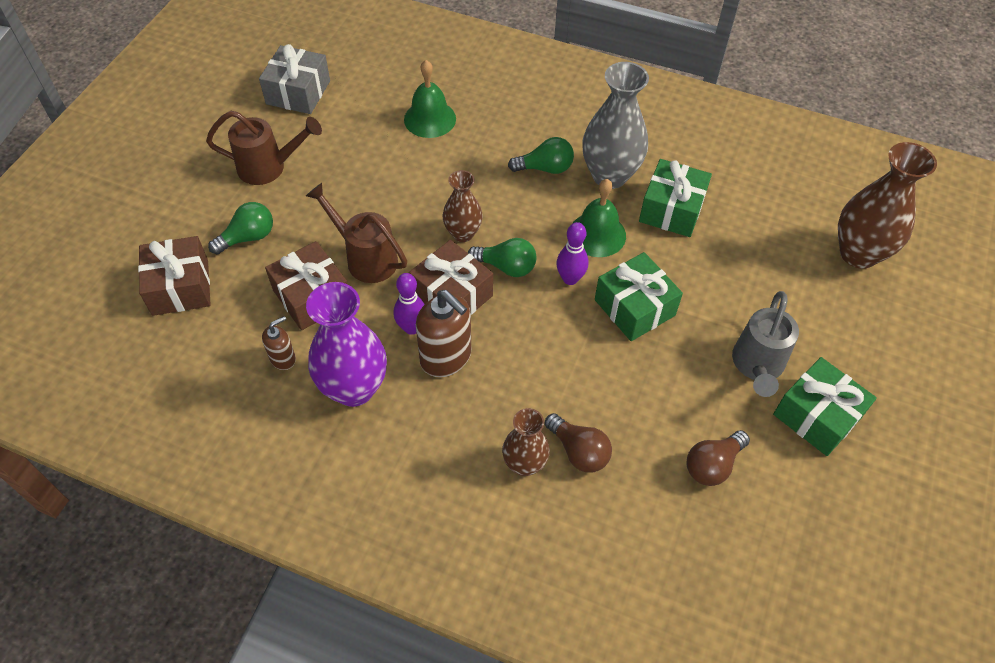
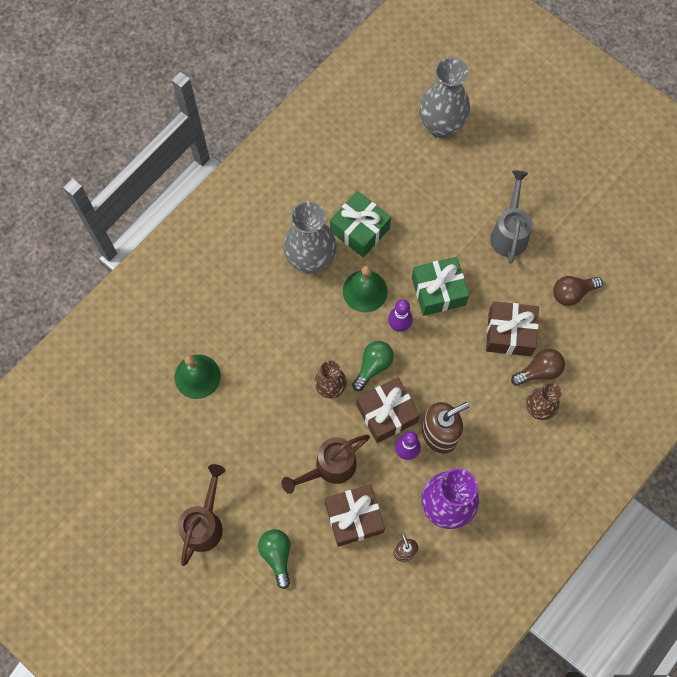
camera: 70 degrees left, 15 degrees up
(180, 287) = (310, 619): brown gift -> brown gift (509, 333)
(298, 92) = (121, 479): grey gift -> none
(545, 168) = (286, 304): green light bulb -> none
(712, 465) = (572, 293): brown light bulb -> brown light bulb turned 90 degrees clockwise
(757, 366) = (509, 233): grey watering can -> grey watering can turned 120 degrees counterclockwise
(817, 416) = (556, 215): green gift -> none
(858, 253) = (441, 126): brown vase -> grey vase

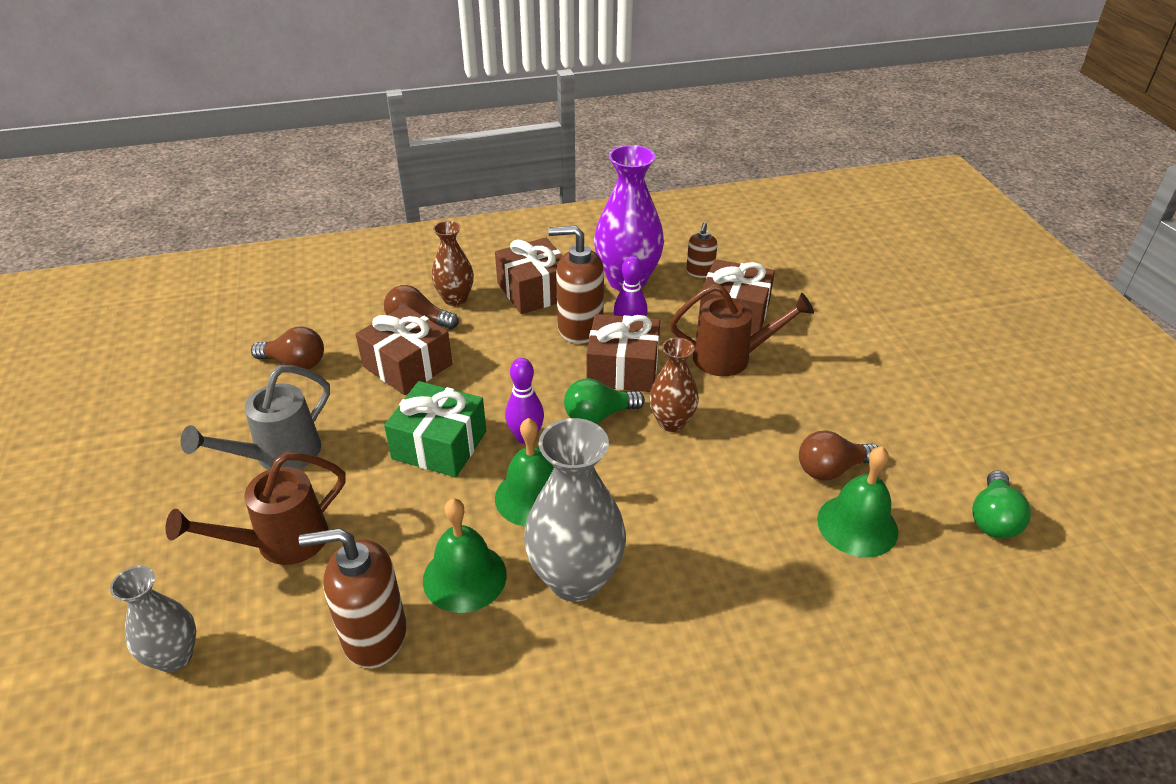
camera: 145 degrees left, 30 degrees down
(204, 523) = (922, 381): brown watering can -> brown watering can (281, 542)
(226, 408) = (831, 469): none -> brown light bulb
(277, 555) = (844, 323): green light bulb -> green light bulb (993, 518)
(359, 230) = (464, 577): green gift -> green bell
(373, 182) = (374, 635): none -> brown soap dispenser
(441, 126) = (174, 657): grey vase -> grey vase, size x0.59
(497, 452) = (534, 291): none -> brown gift

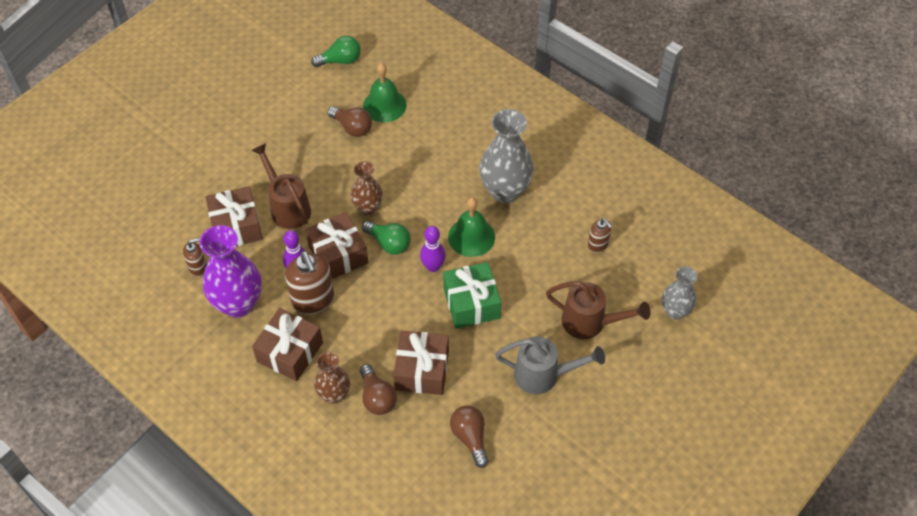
camera: 125 degrees left, 15 degrees up
(374, 635) = (598, 245): brown soap dispenser -> brown soap dispenser, size x0.54
(464, 577) = (540, 233): green bell -> none

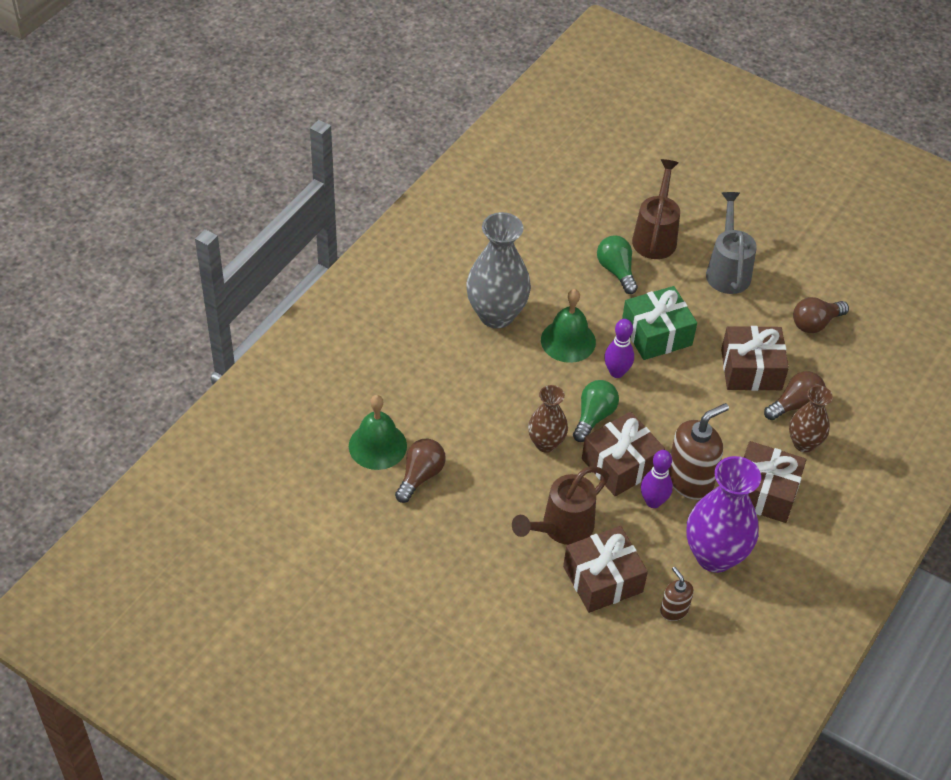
camera: 100 degrees left, 5 degrees down
(340, 60) = (301, 505): green light bulb -> green light bulb (616, 271)
(598, 245) = (555, 232): brown soap dispenser -> none
(675, 311) = (624, 173): grey vase -> none

